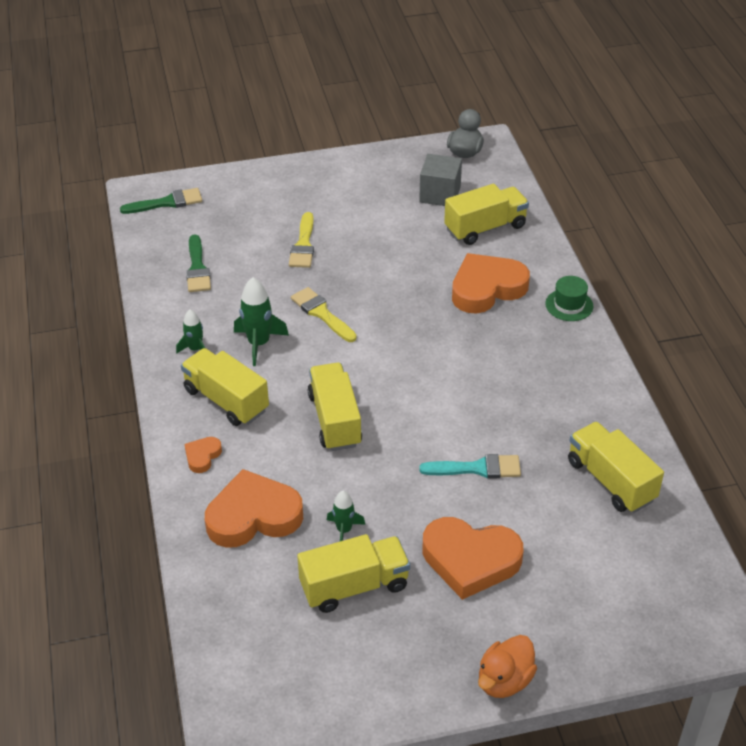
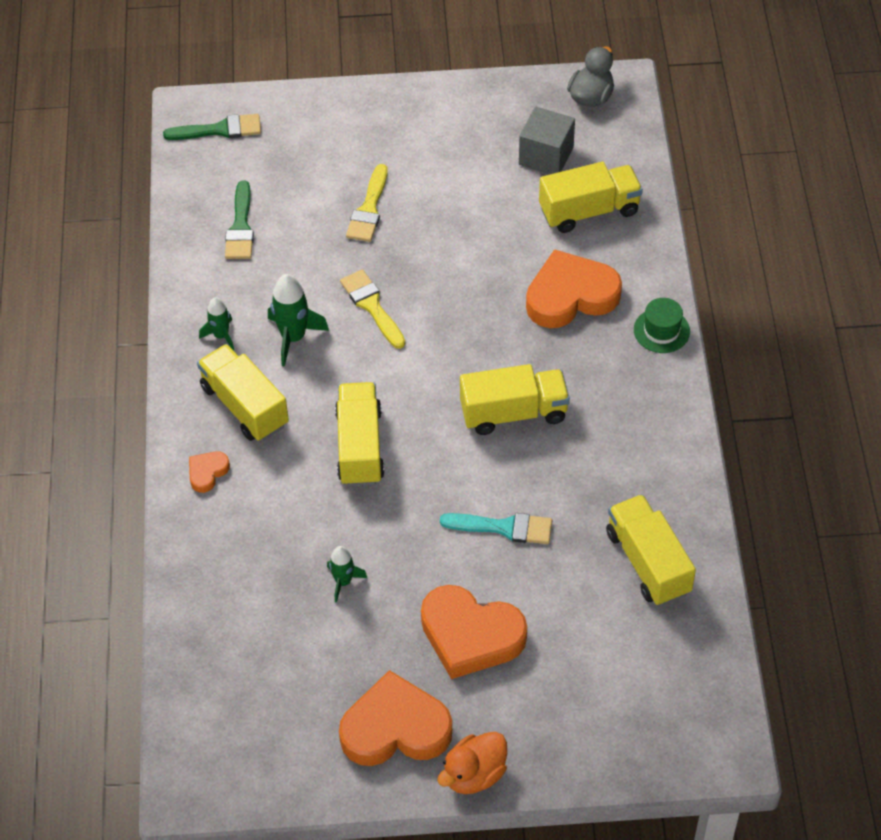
camera: 10 degrees right, 10 degrees up
(253, 516) = (250, 552): orange heart -> orange heart (395, 728)
(354, 586) = (341, 648): yellow truck -> yellow truck (513, 413)

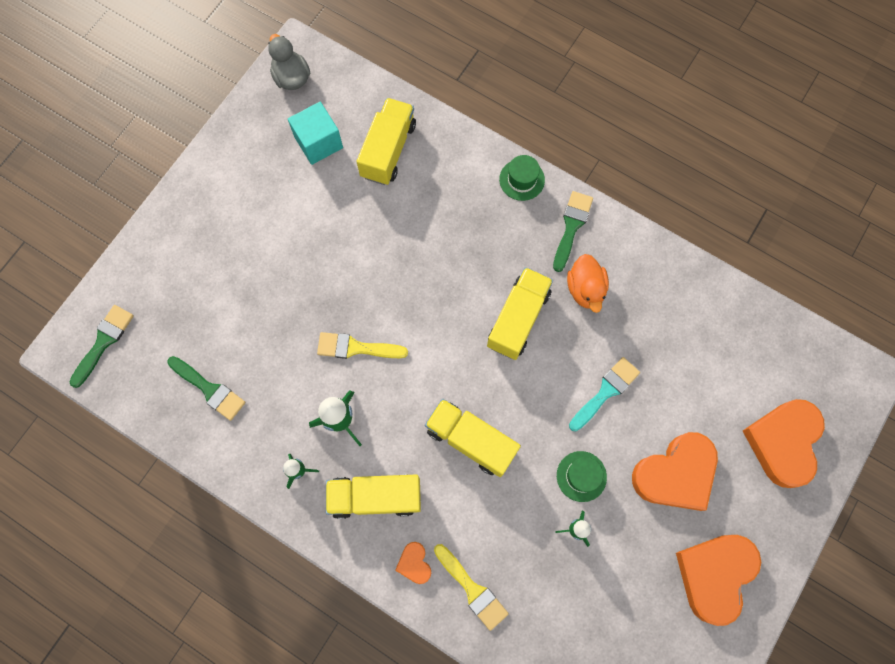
camera: 55 degrees left, 20 degrees up
(369, 209) = (268, 289): yellow brush -> yellow brush (472, 589)
(400, 556) = (581, 476): none -> green hat
(474, 774) = (782, 547): orange duck -> orange duck (585, 289)
(546, 156) = (318, 142): grey cube -> turquoise cube
(570, 296) = (450, 213): orange heart -> orange heart (783, 442)
(648, 562) = (695, 321): yellow truck -> none
(650, 400) = (571, 227): none -> green brush

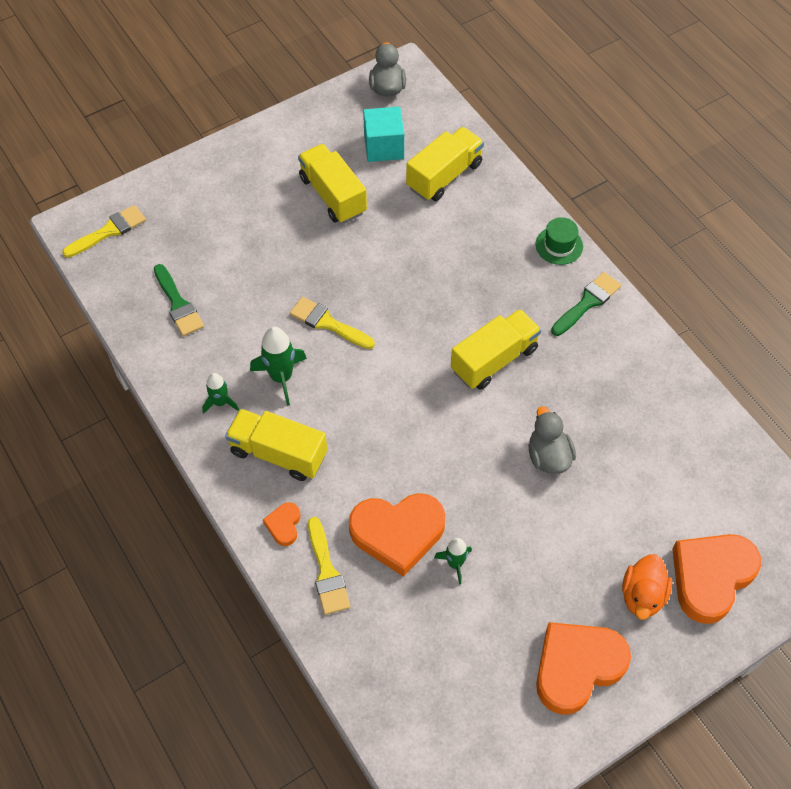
camera: 25 degrees right, 15 degrees down
(103, 342) = (109, 231): green brush -> yellow brush
(471, 440) = (394, 443): yellow truck -> yellow truck (333, 195)
(581, 476) = (485, 519): green hat -> none
(585, 289) = (574, 360): orange duck -> orange duck (642, 595)
(606, 392) = (548, 456): turquoise brush -> grey duck
(675, 474) = (582, 558): orange heart -> orange heart (398, 533)

